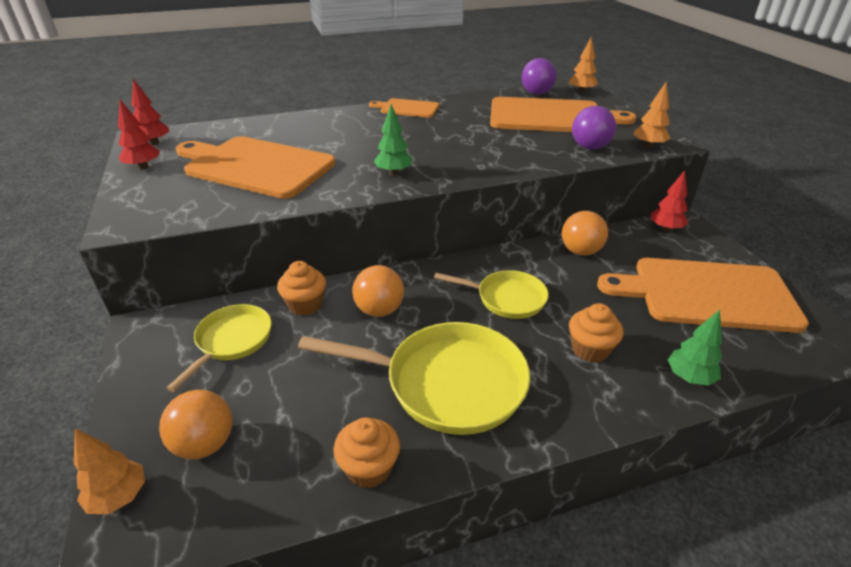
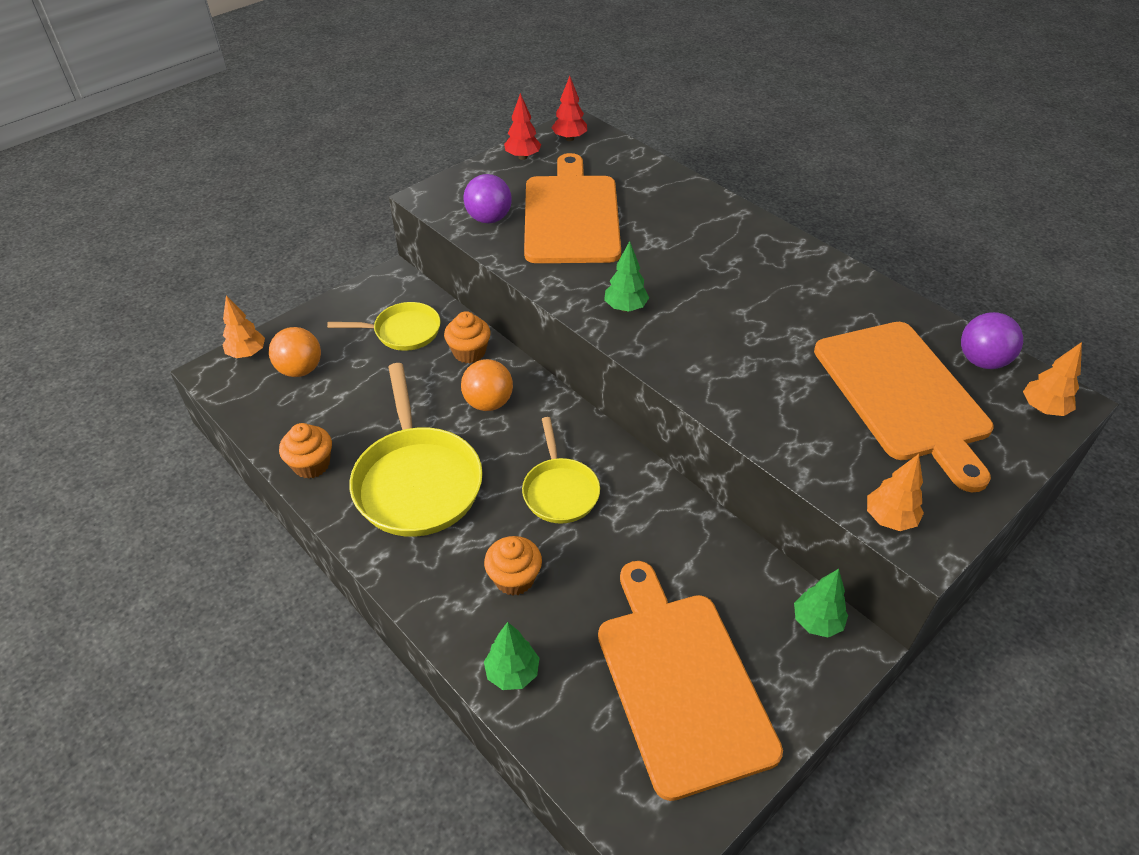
camera: 65 degrees right, 10 degrees up
(407, 108) = (803, 260): orange cutting board -> none
(580, 251) = (694, 537): orange ball -> none
(589, 147) = (830, 455): purple ball -> purple ball (489, 219)
(665, 229) = (816, 622): red tree -> green tree

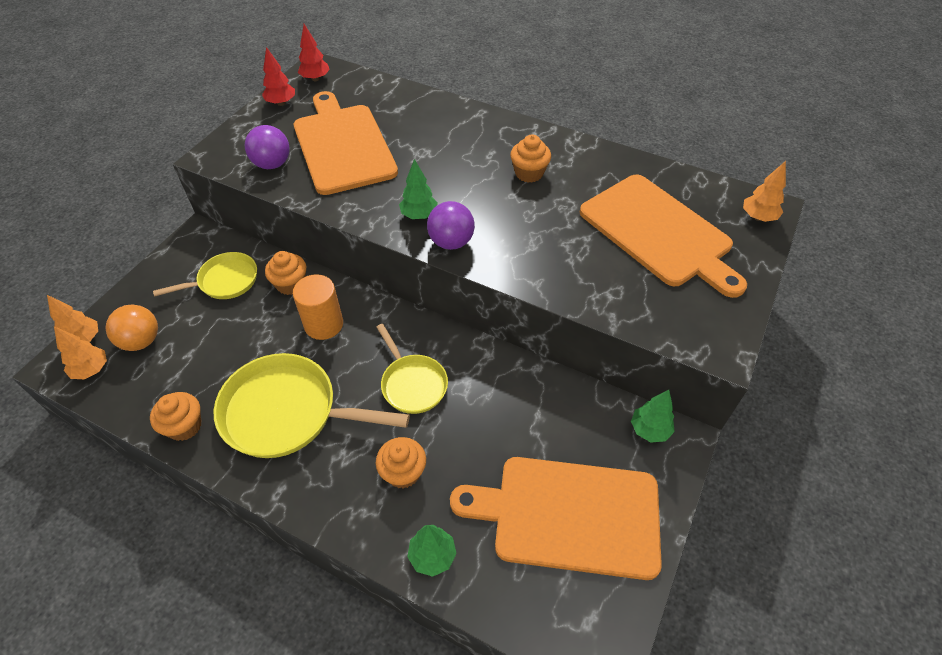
camera: 20 degrees left, 5 degrees up
(417, 481) = (287, 412): yellow pan -> yellow pan turned 135 degrees clockwise
(488, 403) = (324, 324): orange ball -> orange cylinder
(681, 682) = (569, 515): orange cutting board -> orange cutting board turned 45 degrees counterclockwise
(771, 292) = (529, 173): none -> orange cupcake
(889, 519) = (688, 336): orange tree -> orange tree (92, 370)
(982, 361) = (702, 191): purple ball -> purple ball (451, 242)

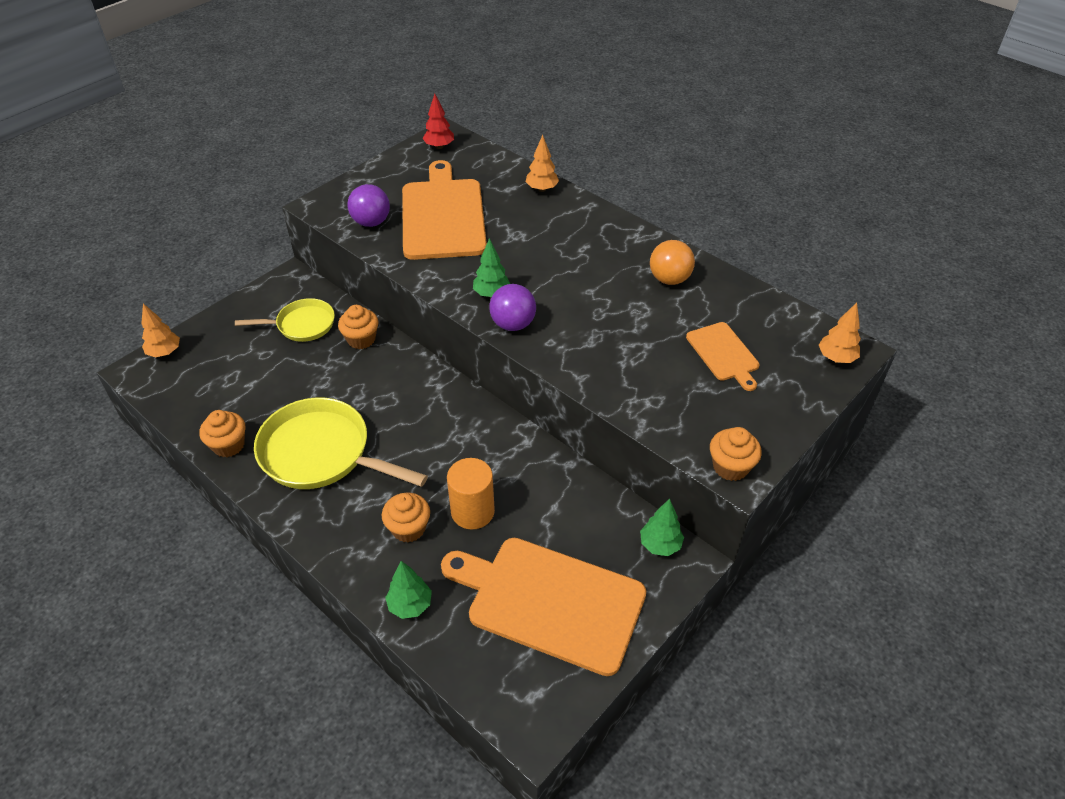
camera: 15 degrees right, 5 degrees down
(92, 370) = (164, 380): orange tree -> orange tree (542, 189)
(141, 341) = (213, 364): orange ball -> orange ball (669, 279)
(281, 103) = (399, 165): red tree -> none
(324, 324) = (380, 382): orange cylinder -> orange cylinder (472, 511)
(412, 384) = (444, 453): yellow pan -> none
(529, 173) = (615, 273): orange cupcake -> orange cupcake (730, 467)
(659, 233) = (724, 354): orange cutting board -> orange cutting board, size x0.51

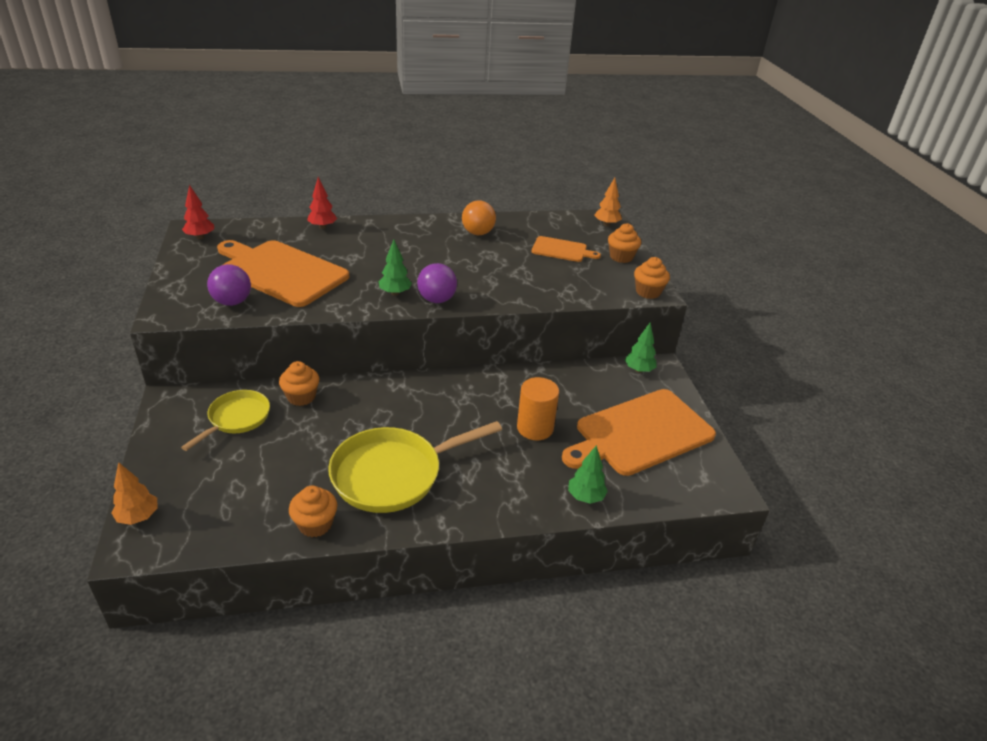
camera: 55 degrees left, 10 degrees down
(408, 528) = (517, 465): orange cupcake -> orange cupcake (621, 257)
(542, 189) = (322, 227): orange tree -> red tree

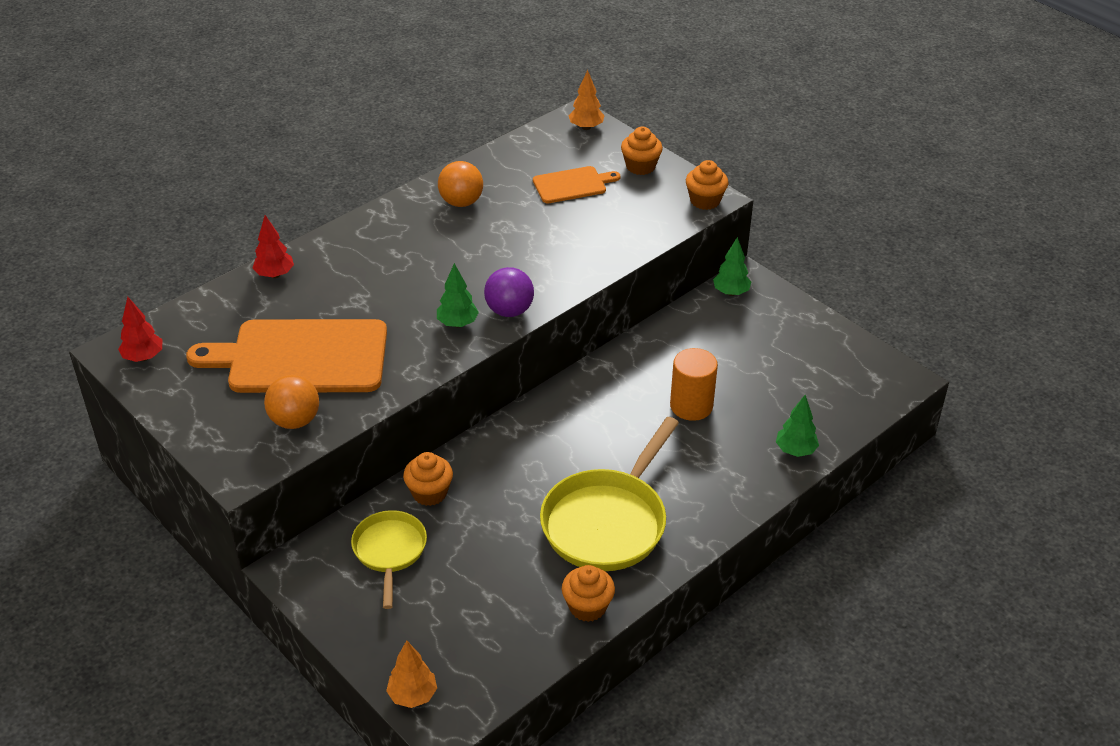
camera: 30 degrees left, 5 degrees up
(232, 302) = (295, 421): purple ball -> orange ball
(640, 433) = (789, 362): orange cutting board -> none

